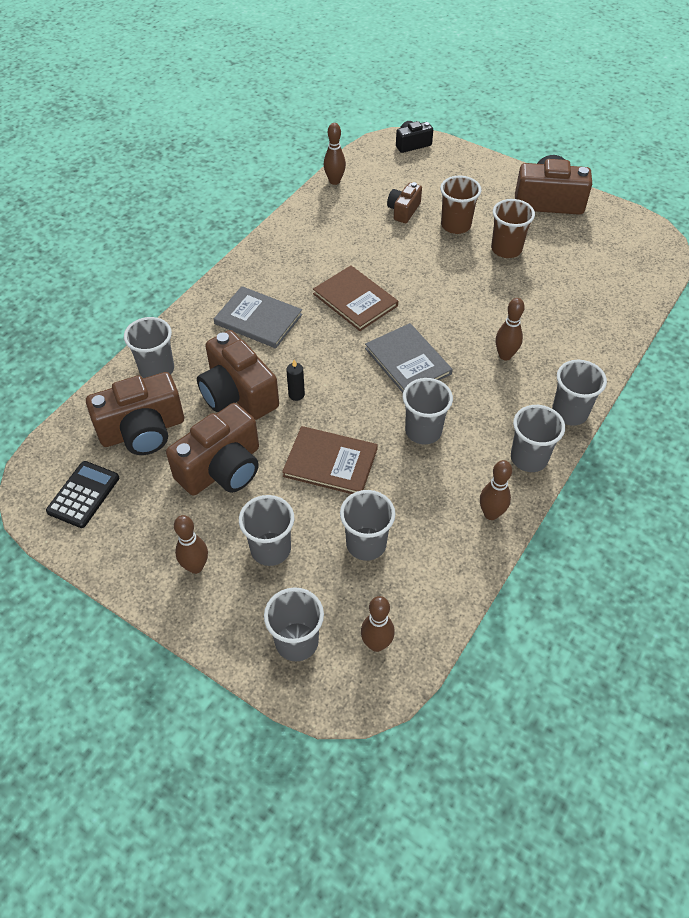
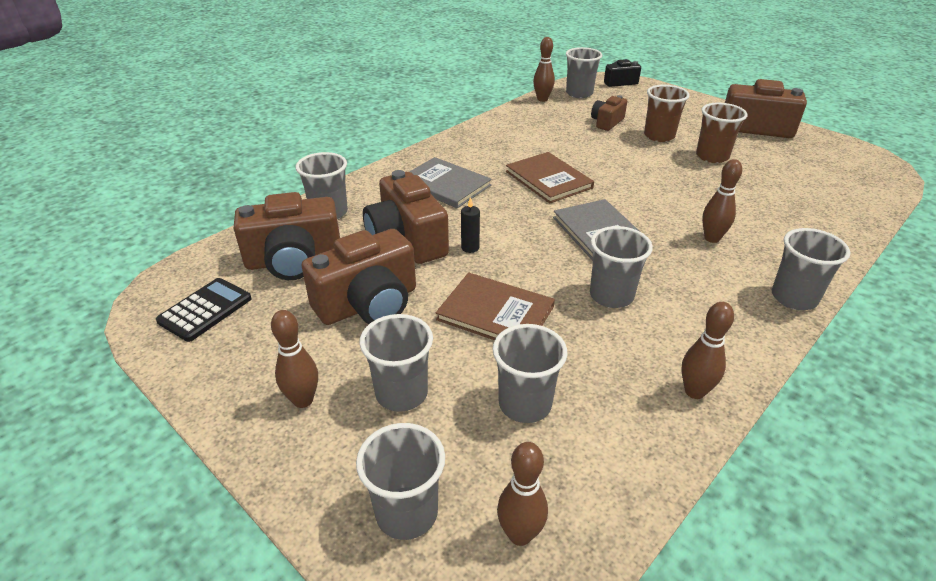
camera: 10 degrees right, 15 degrees down
(529, 458) = (744, 337): grey cup -> grey cup (579, 93)

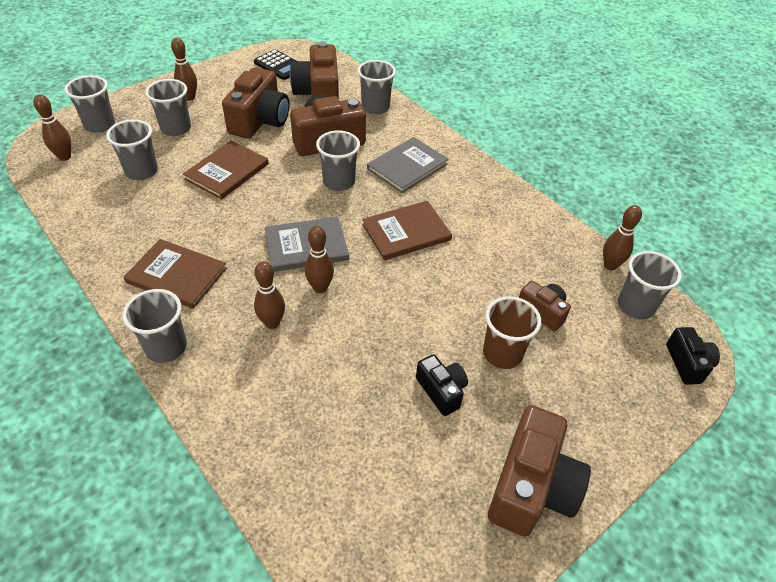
camera: 95 degrees right, 10 degrees up
(368, 304) = (260, 121): brown camera -> brown camera turned 135 degrees counterclockwise
(470, 248) = (308, 169): black candle -> none
(611, 296) = (220, 232): grey cup -> grey cup (339, 182)
(694, 391) = (107, 247): brown bowling pin -> brown bowling pin (320, 288)
(698, 314) = (177, 275): none -> brown book
(712, 156) = (441, 391): brown cup -> black camera

